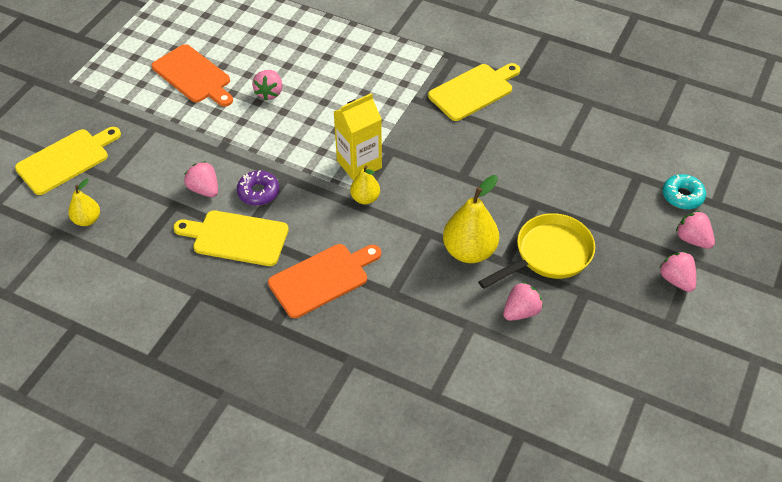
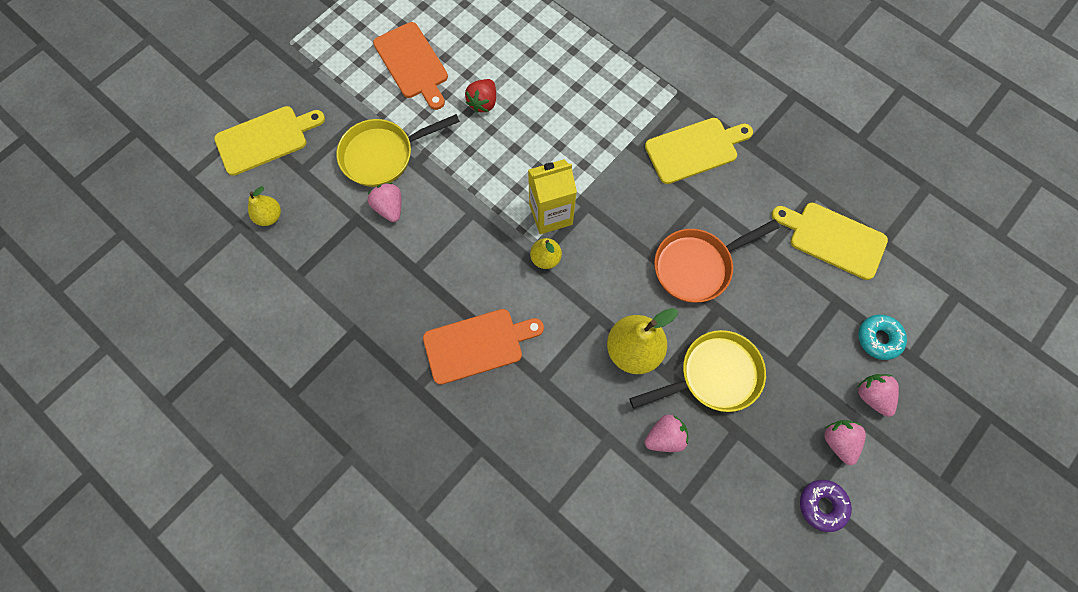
camera: 15 degrees right, 20 degrees up
(186, 150) = (383, 155): none -> yellow pan
(236, 238) = (406, 274): yellow cutting board -> yellow cutting board (833, 239)
(258, 192) = (441, 224): purple donut -> purple donut (822, 505)
(269, 93) = (483, 103): pink strawberry -> red strawberry
(505, 176) = (697, 266): none -> orange pan

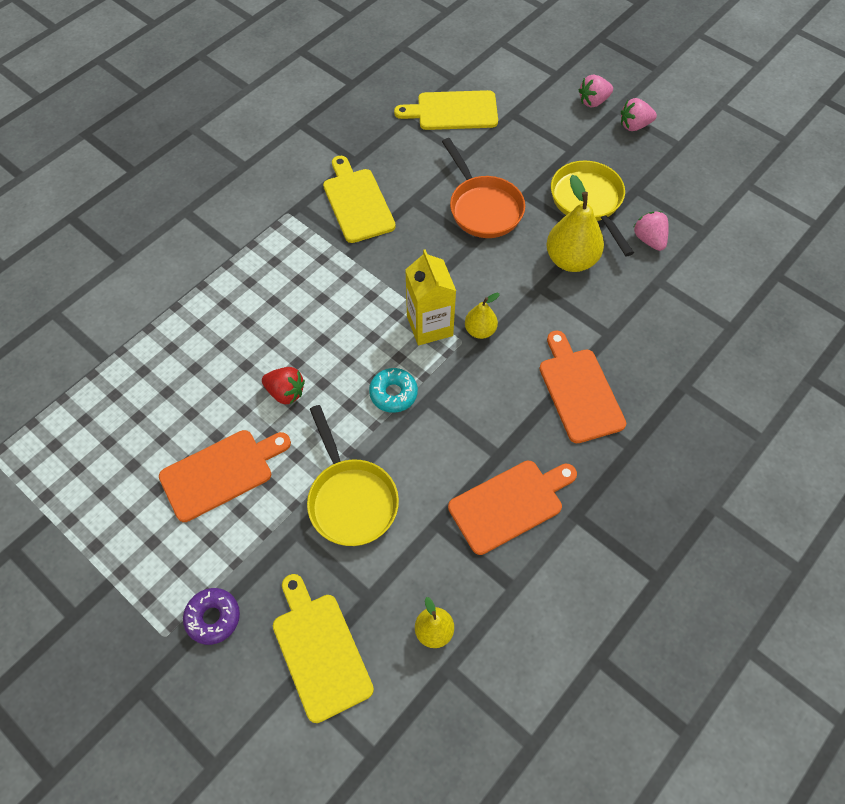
camera: 90 degrees left, 10 degrees down
(369, 277) = (509, 504): none -> orange cutting board
(389, 207) = (421, 487): pink strawberry -> none
(822, 505) = (688, 140): purple donut -> purple donut (213, 617)
(833, 239) = (453, 111): yellow cutting board -> yellow cutting board turned 60 degrees clockwise
(878, 338) = (543, 92): turquoise donut -> turquoise donut (393, 393)

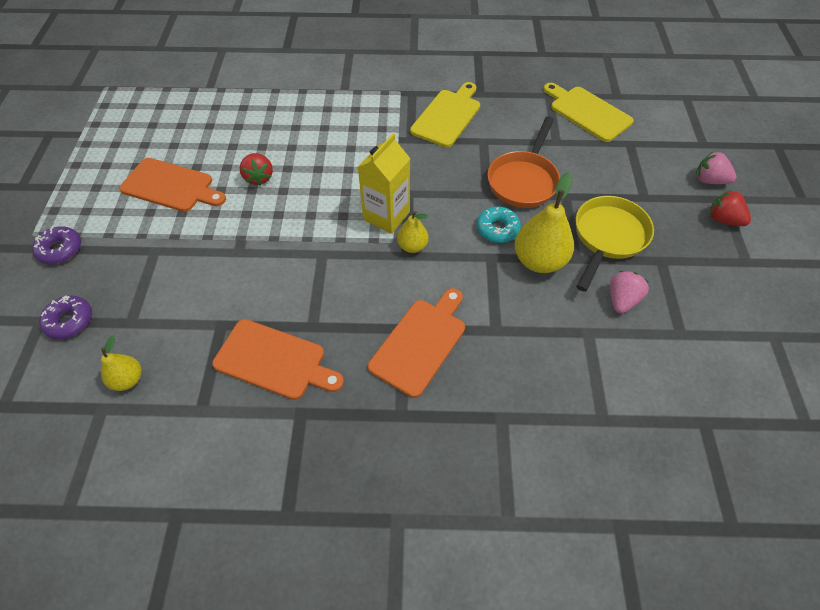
camera: 50 degrees right, 5 degrees down
(319, 651) = (69, 321): yellow cutting board -> purple donut
(351, 499) = (203, 263): yellow pan -> none
(393, 393) = (309, 232): turquoise donut -> turquoise donut (497, 229)
(634, 125) = (723, 219): pink strawberry -> red strawberry

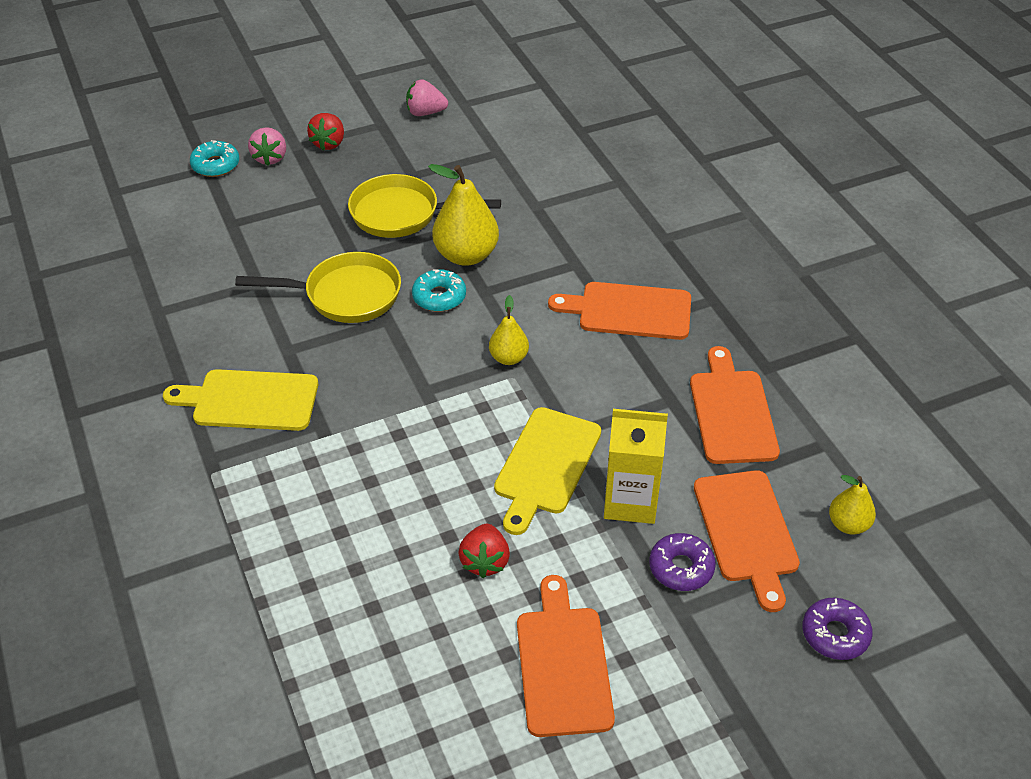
camera: 115 degrees left, 10 degrees down
(60, 249) = (755, 730): purple donut -> purple donut (681, 568)
(174, 313) = (747, 531): none -> orange cutting board
(259, 177) = (485, 561): red strawberry -> red strawberry turned 135 degrees clockwise
(386, 216) = (475, 397): yellow carton -> yellow carton (630, 501)
(524, 180) = (345, 295): orange pan -> yellow pan
(587, 112) = (183, 268): yellow cutting board -> yellow cutting board (546, 465)
(622, 300) = (481, 192): pink strawberry -> pink strawberry (425, 112)
(707, 149) = (215, 165): none -> turquoise donut

